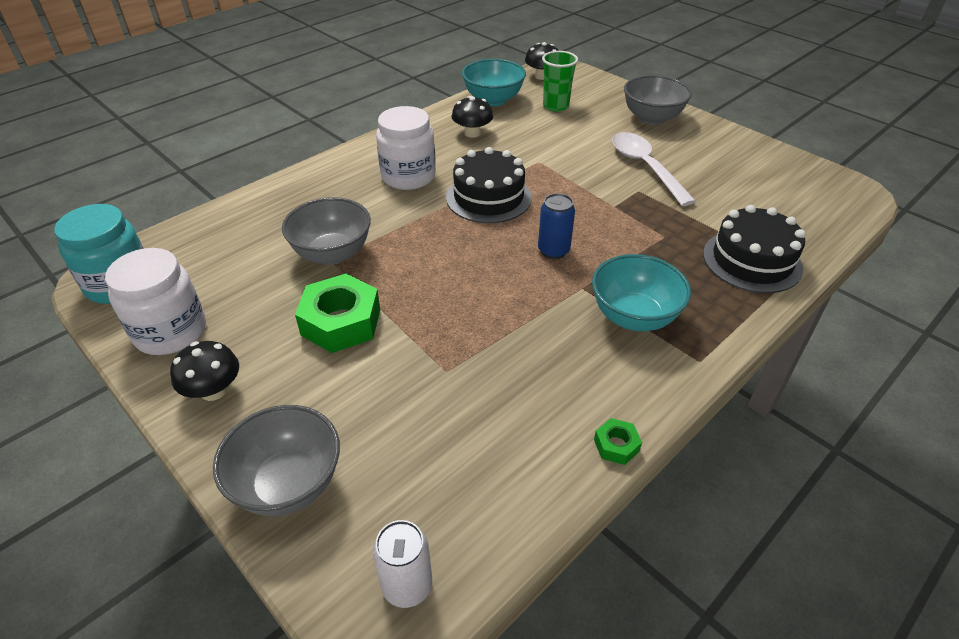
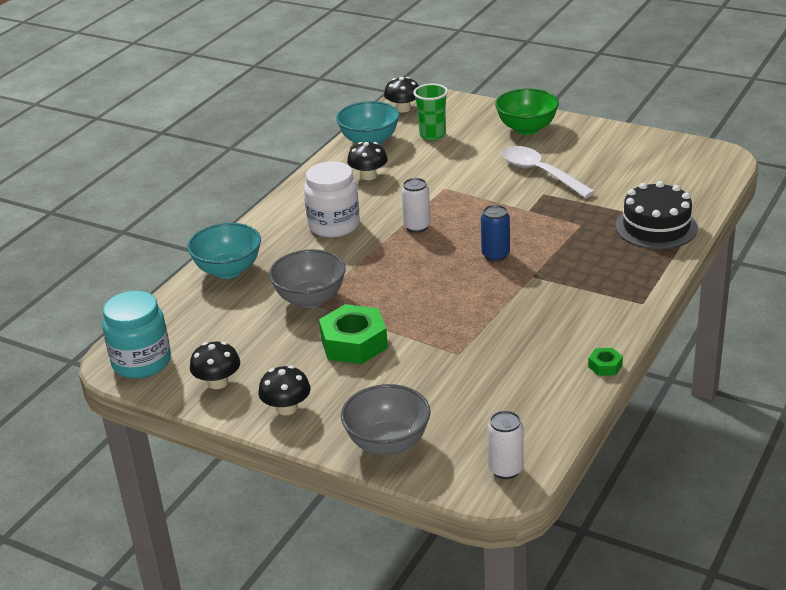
camera: 15 degrees left, 10 degrees down
(171, 332) = (218, 382): white jar -> black mushroom
(488, 197) = (417, 227): black cake -> white can
(633, 317) = (581, 286): turquoise bowl -> turquoise bowl (228, 270)
(652, 118) = (527, 128): grey bowl -> green bowl

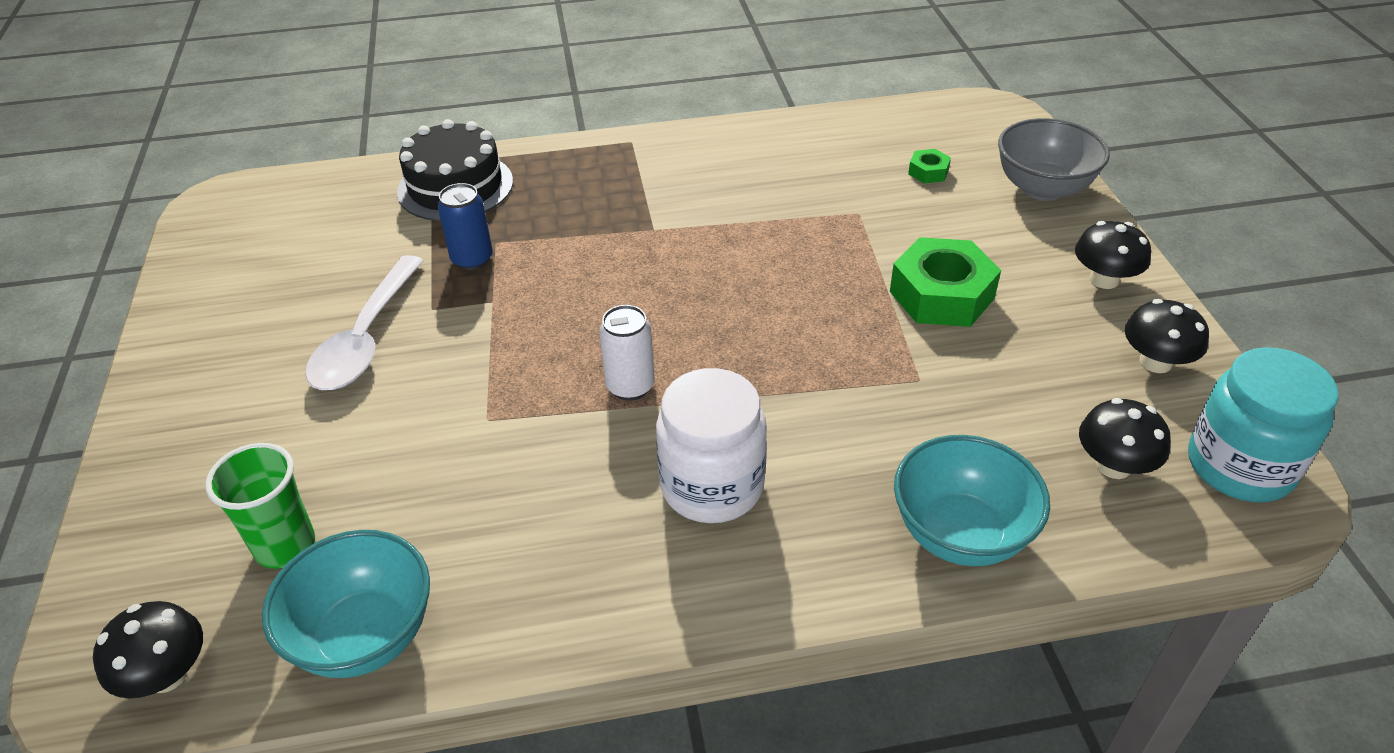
camera: 130 degrees left, 10 degrees up
(310, 299) = (912, 388): grey bowl -> none
(368, 176) = (512, 546): black mushroom -> black mushroom (1113, 465)
(495, 255) = (635, 277): blue can -> blue can (472, 259)
(505, 469) = (973, 116): white can -> none
(527, 128) = (199, 426): green bowl -> none
(605, 366) = (765, 123): green nut -> green nut (928, 172)

